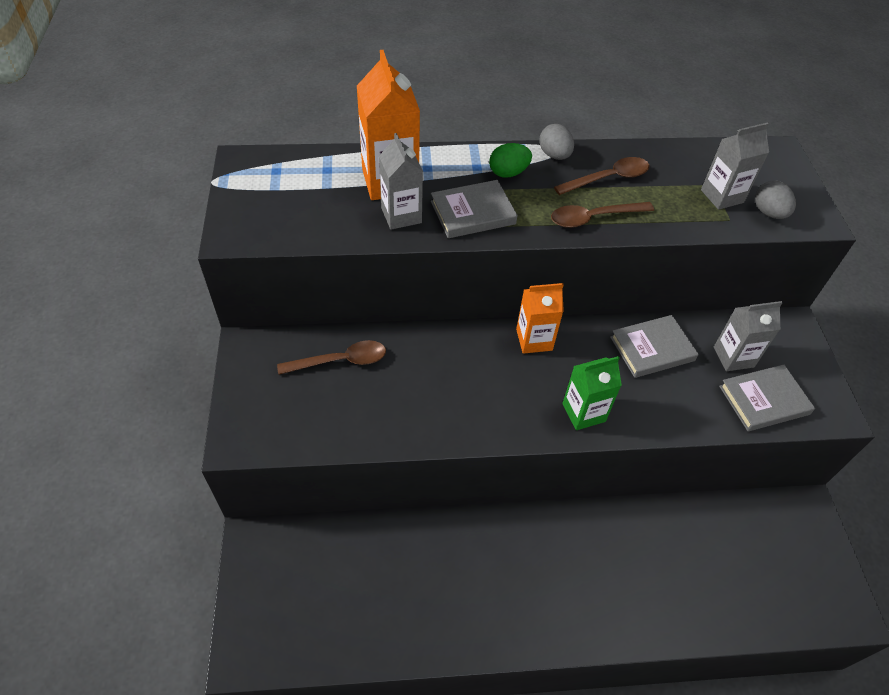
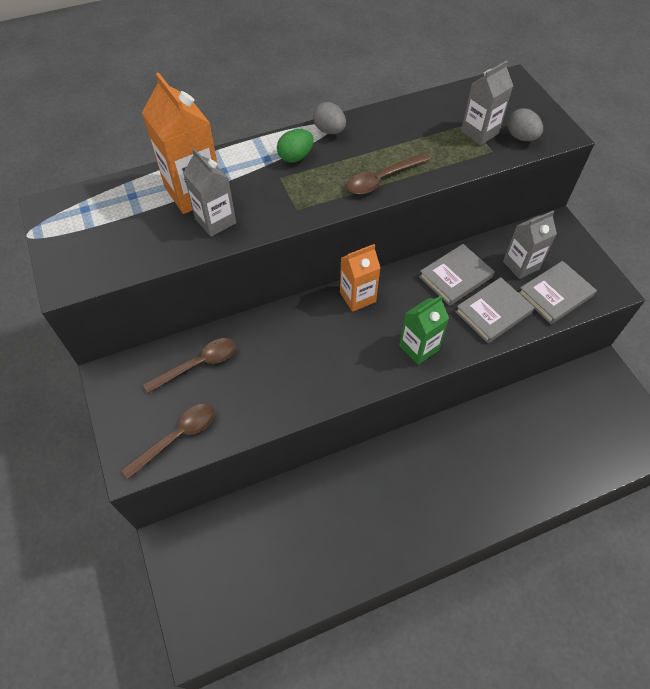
camera: 15 degrees left, 5 degrees up
(473, 212) = (277, 202): grey book -> grey book (493, 312)
(608, 178) = (382, 140): brown spoon -> brown spoon (177, 437)

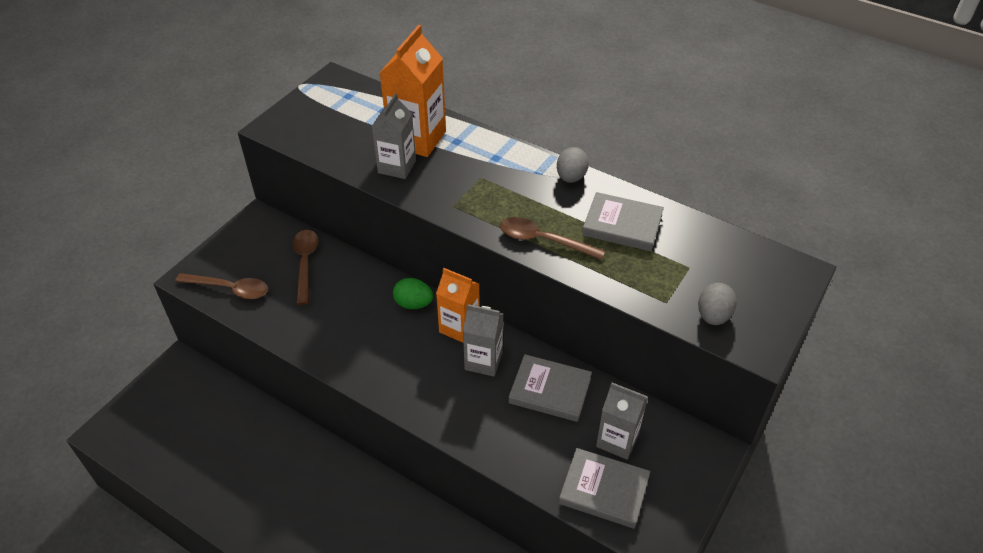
camera: 55 degrees right, 10 degrees down
(199, 364) = (305, 263): brown spoon -> brown spoon turned 120 degrees counterclockwise
(295, 157) = (515, 173): green egg -> green egg (413, 304)
(419, 348) = (437, 403): green carton -> none
(479, 132) = (684, 280): grey carton -> grey carton (483, 361)
(493, 312) = (531, 444): grey book -> grey book (622, 225)

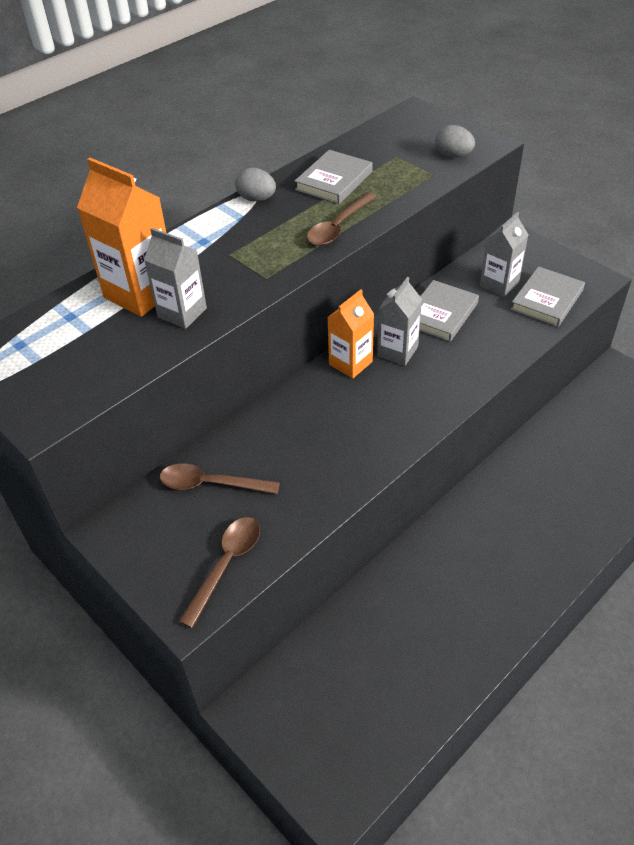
camera: 75 degrees left, 0 degrees up
(413, 304) = (308, 394): green egg -> none

